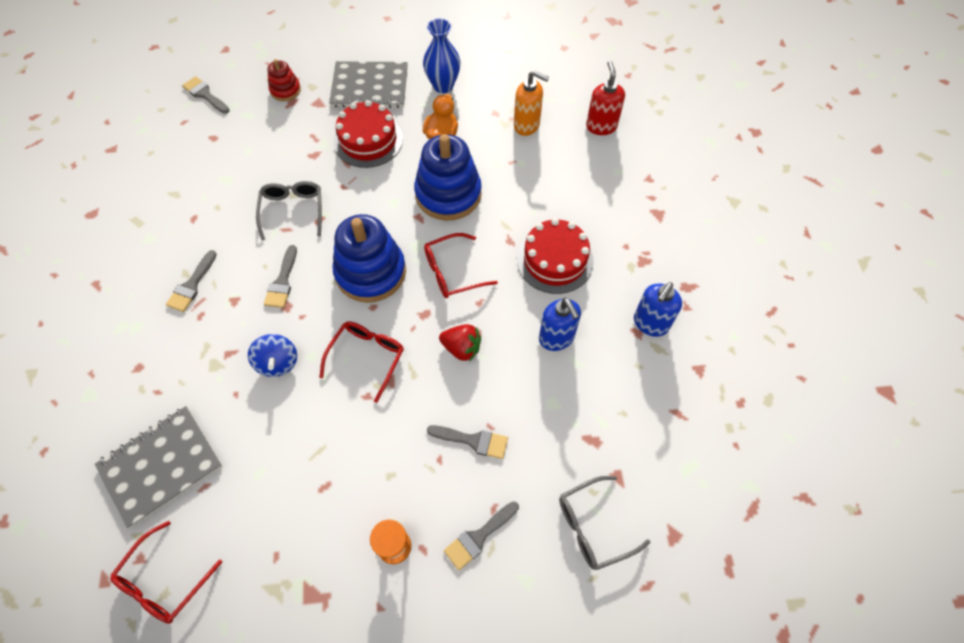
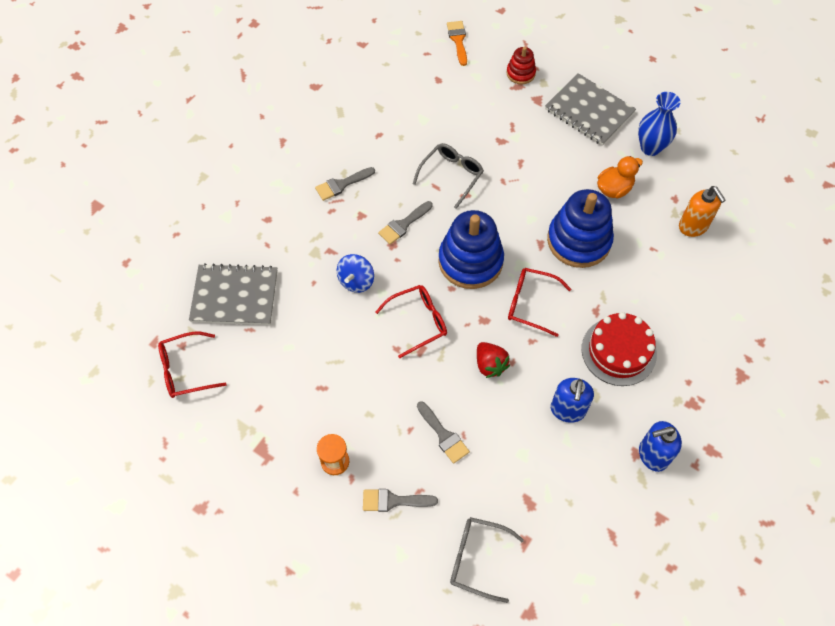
camera: 40 degrees right, 0 degrees up
(205, 94) = (458, 40): grey brush -> orange brush
(368, 140) = (551, 156): red cake -> none
(601, 126) = (759, 269): red soap dispenser -> none

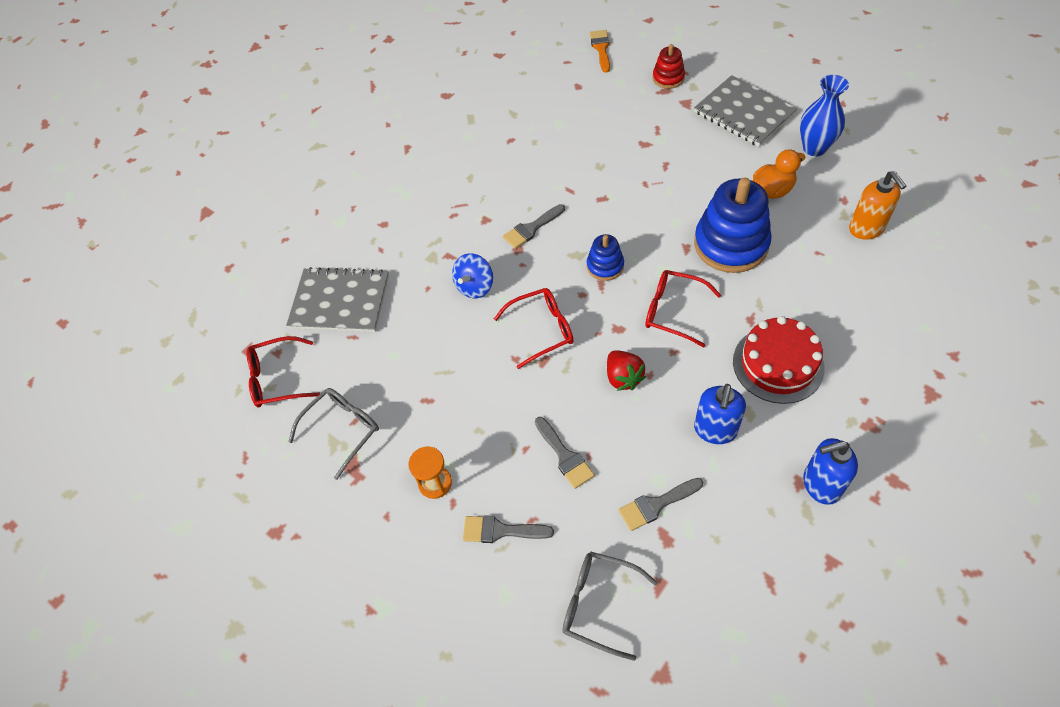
camera: 10 degrees right, 5 degrees down
(341, 185) = (466, 189): grey brush -> grey brush (656, 505)
(451, 175) = (588, 179): grey glasses -> grey glasses (342, 430)
(470, 261) = (605, 266): blue stacking toy -> blue stacking toy, size x0.51

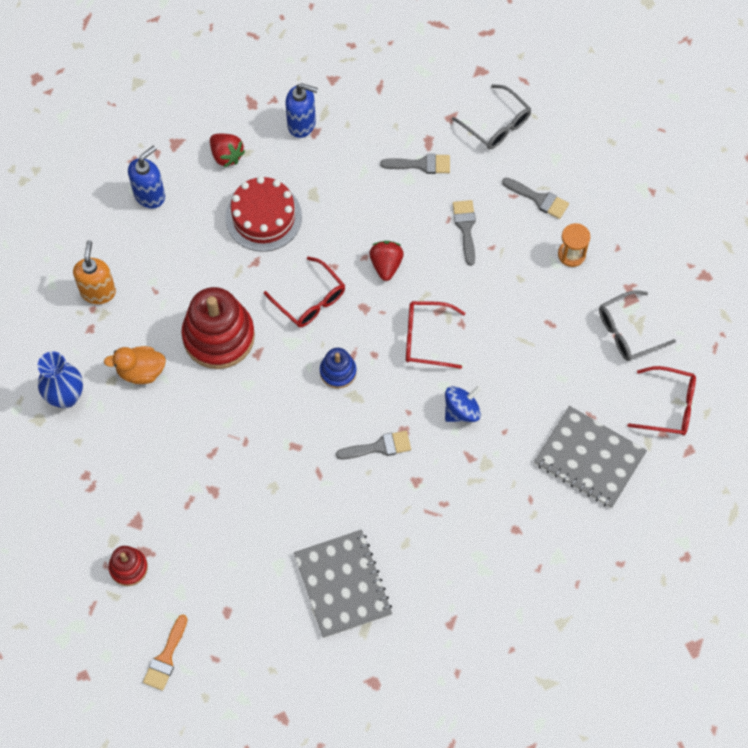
camera: 160 degrees left, 10 degrees up
(715, 430) = (345, 193): blue soap dispenser -> blue soap dispenser (149, 195)
(731, 244) = (218, 336): blue stacking toy -> red stacking toy
(744, 113) = (93, 475): grey notebook -> grey notebook (343, 584)
(868, 407) = (226, 155): none -> red strawberry

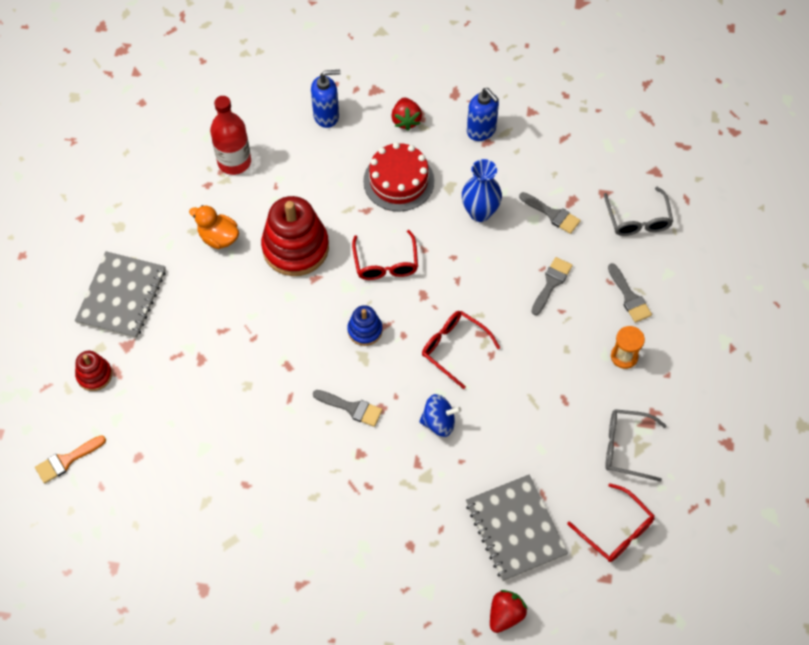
camera: 35 degrees right, 5 degrees down
(66, 396) = (151, 222): blue vase -> blue vase (480, 212)
(98, 291) = (234, 162): orange soap dispenser -> red bottle
(343, 584) = (240, 495): grey notebook -> grey notebook (122, 296)
(386, 265) = (465, 273): red strawberry -> red strawberry (505, 615)

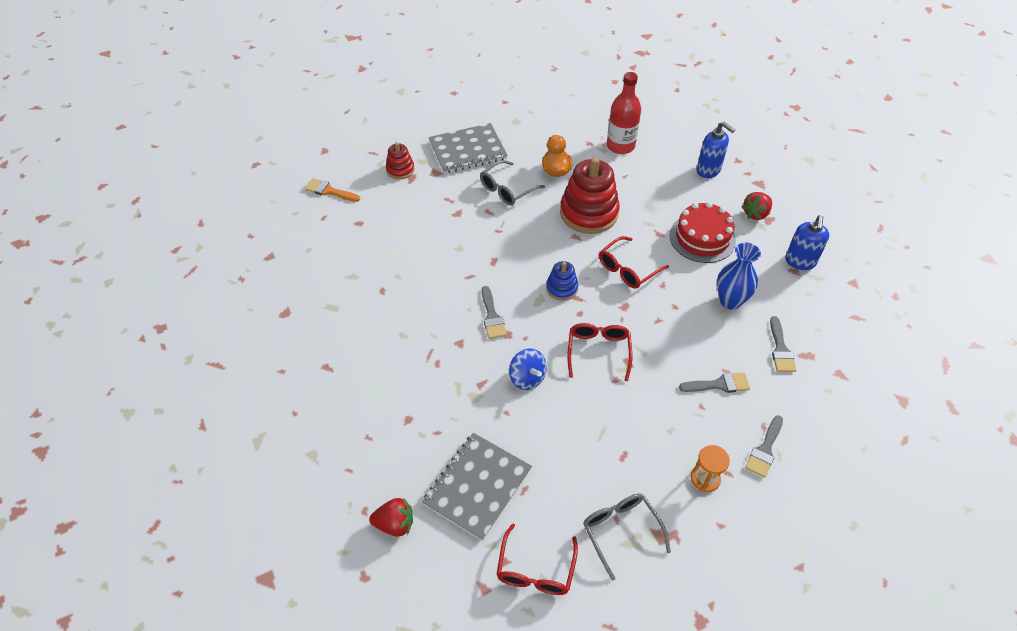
camera: 55 degrees right, 10 degrees down
(638, 219) = (843, 414): grey glasses -> grey glasses (507, 189)

